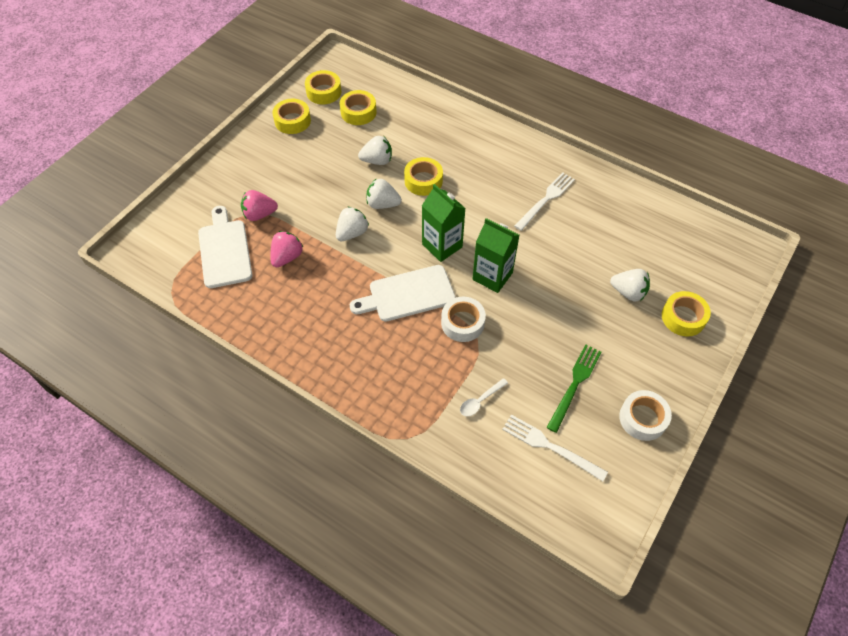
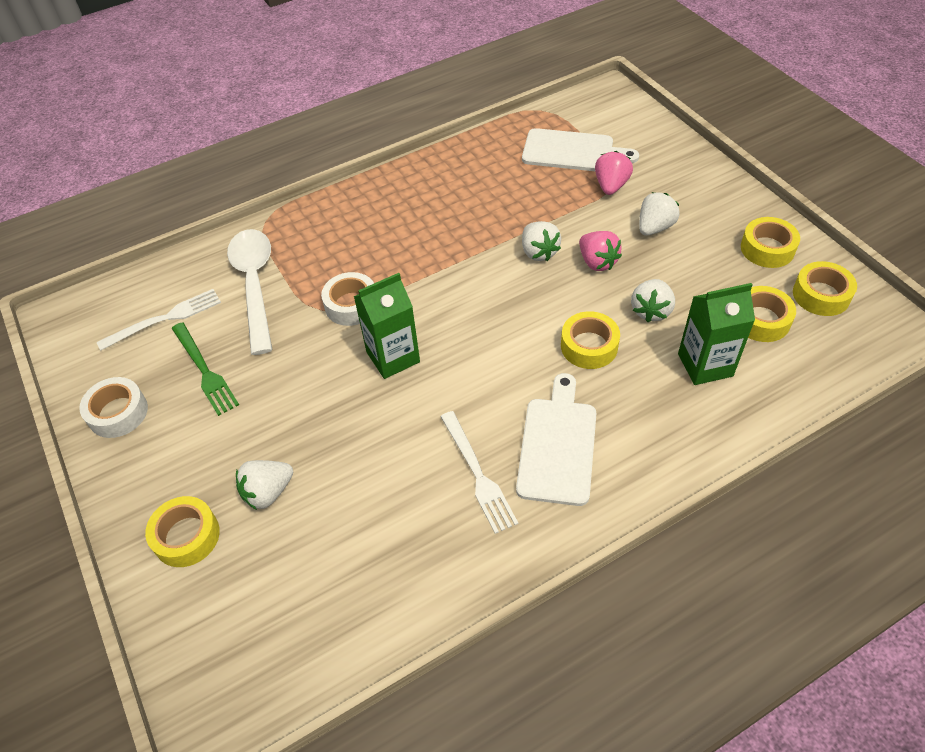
camera: 120 degrees right, 5 degrees down
(287, 257) = (535, 193): pink strawberry -> pink strawberry (597, 262)
(382, 204) = (569, 292): white strawberry -> white strawberry (654, 227)
(408, 294) = (421, 272): white cutting board -> white cutting board (557, 445)
(442, 246) = (469, 326): green carton -> green carton (705, 365)
(480, 401) = (255, 285): white spoon -> white spoon, size x2.39

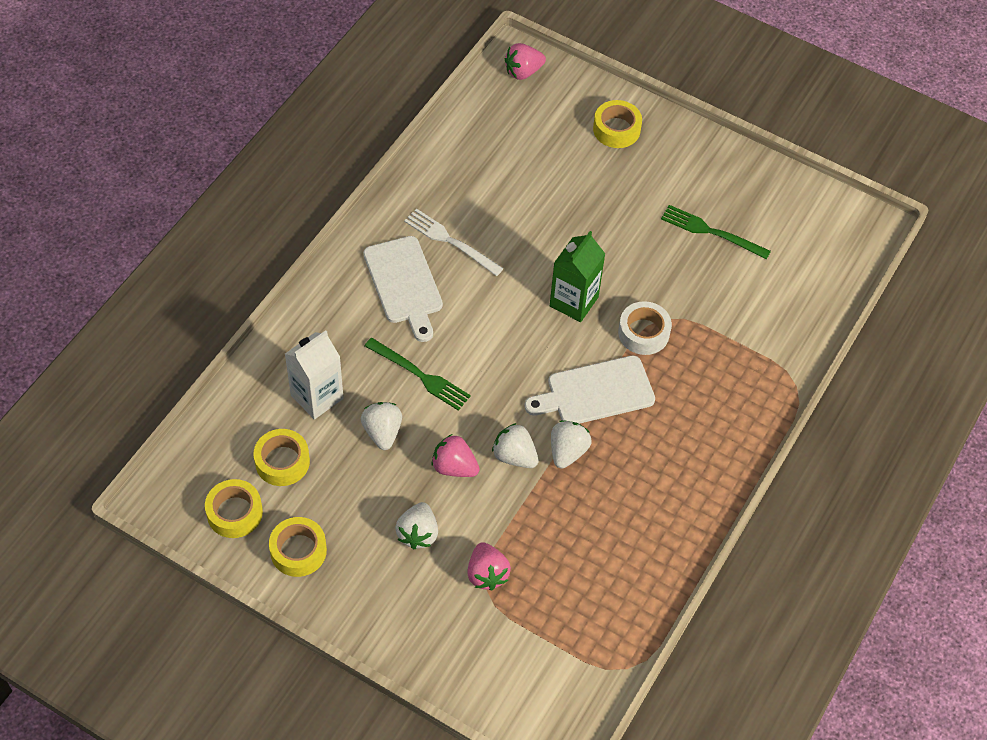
camera: 145 degrees right, 5 degrees up
(118, 413) = (743, 178): white tape -> none
(165, 319) = (786, 258): white fork -> none
(223, 690) = (523, 72): none -> pink strawberry
(255, 285) = (742, 317): white spoon -> none
(268, 492) = (587, 173): white strawberry -> white strawberry (567, 452)
(572, 151) = (553, 610): white cutting board -> white cutting board (595, 392)
(589, 346) = (420, 375): yellow tape -> green fork
(705, 365) = (317, 397): green carton -> white carton

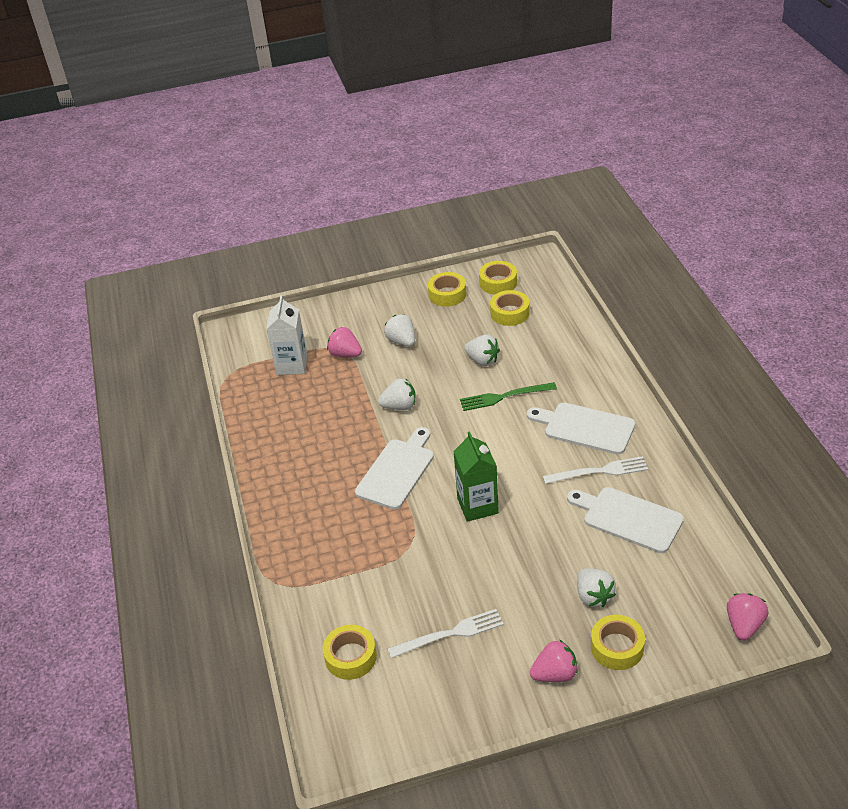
camera: 140 degrees right, 15 degrees down
(317, 397) = (539, 346): white carton -> white carton (292, 365)
(454, 467) = (424, 377): pink strawberry -> pink strawberry (555, 674)
(485, 191) = (628, 518): none -> white cutting board
(567, 452) = (374, 431): white strawberry -> white strawberry (593, 596)
(643, 333) = (411, 527): white tape -> none
(711, 232) = (450, 634): green fork -> white fork
(796, 278) = (350, 657): none -> yellow tape

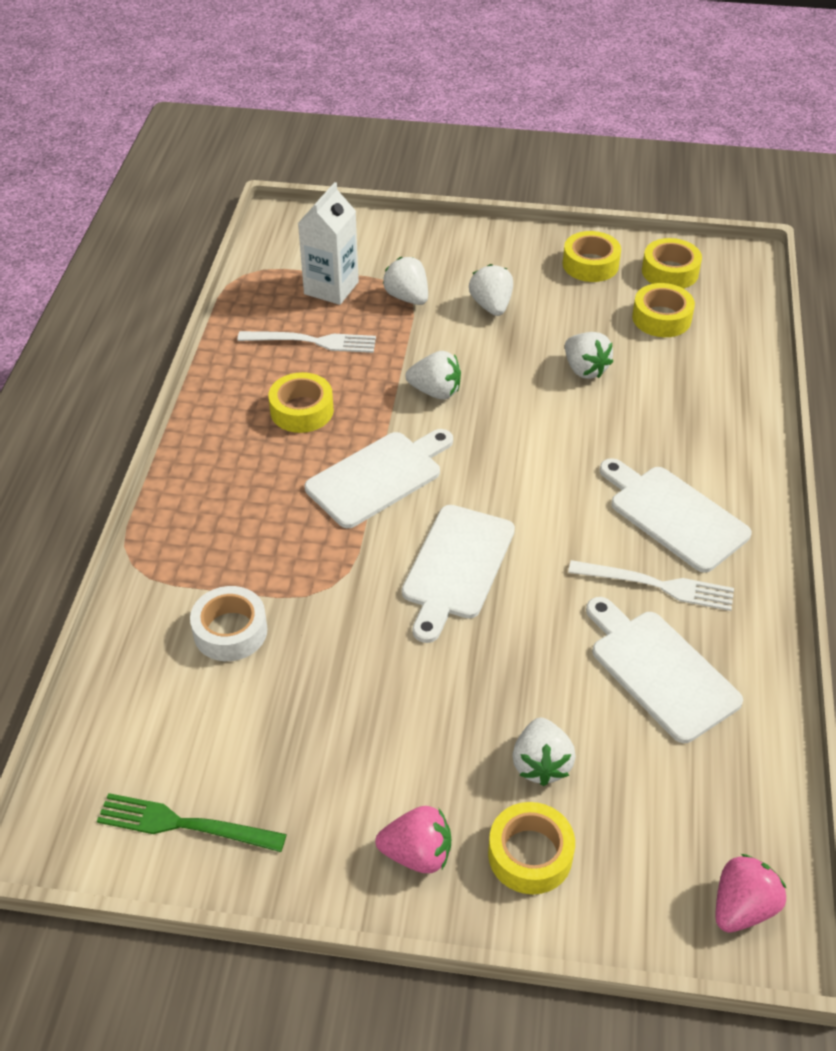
camera: 20 degrees right, 5 degrees up
(345, 354) = (407, 297): pink strawberry -> white strawberry
(350, 657) = (162, 705): yellow tape -> yellow tape (302, 410)
(364, 597) = (230, 631): none -> white tape
(450, 634) = (310, 731): white fork -> white fork (312, 342)
(477, 506) = (456, 567): green carton -> white cutting board
(504, 397) = (584, 430): green fork -> green fork (184, 824)

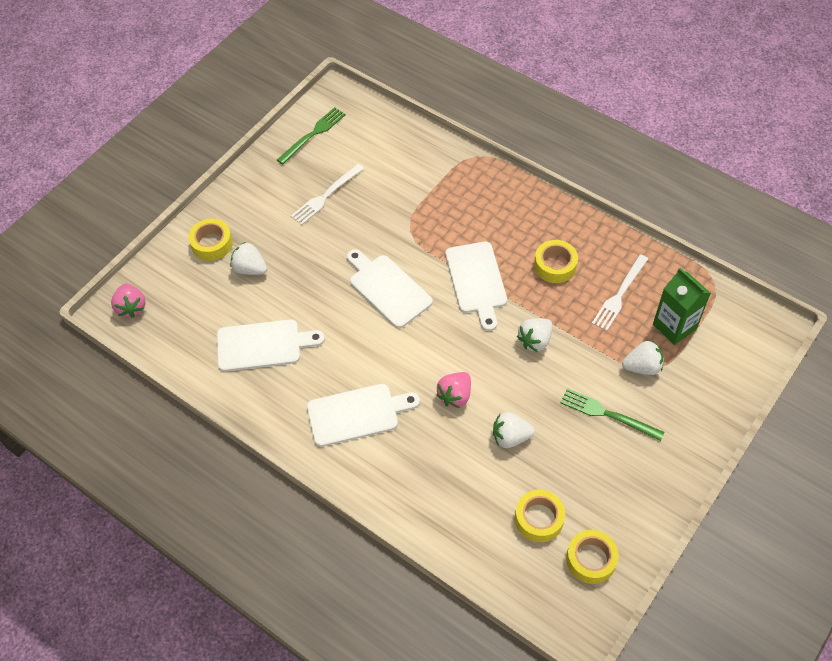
camera: 120 degrees right, 10 degrees up
(230, 631) = (407, 181): white tape -> none
(331, 288) = (674, 326): white carton -> green carton
(417, 854) = (242, 205): pink strawberry -> pink strawberry (455, 396)
(491, 306) = (607, 414): white strawberry -> green fork
(590, 264) = (627, 506): yellow tape -> none
(657, 585) = (314, 375): white fork -> white fork (326, 196)

